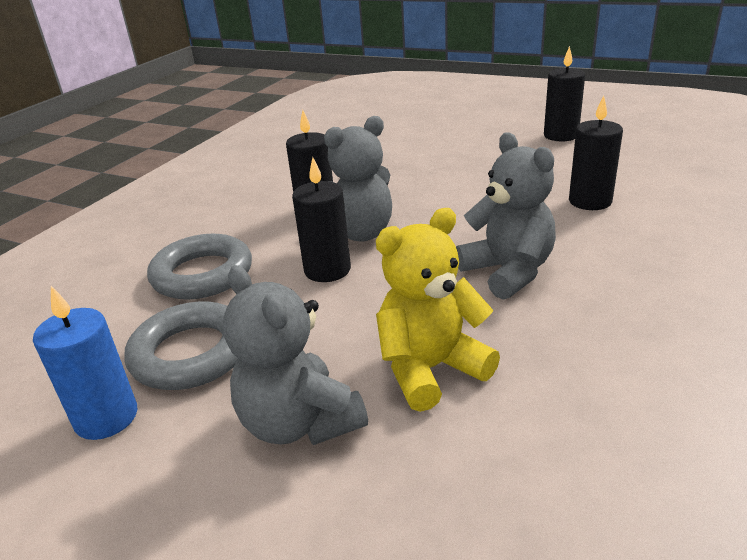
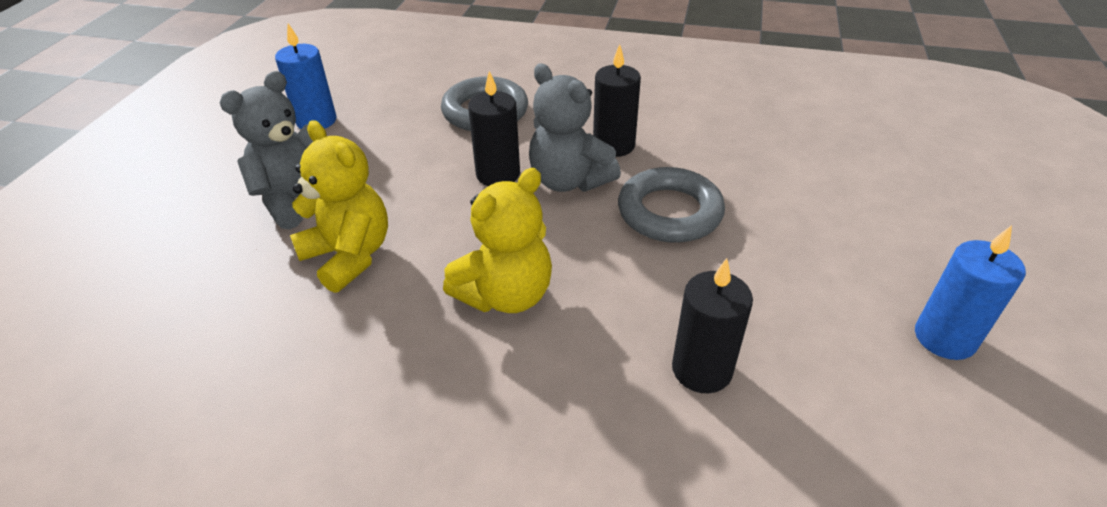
camera: 75 degrees right, 10 degrees up
(191, 353) = (379, 134): grey ring -> grey ring (669, 212)
(508, 272) = (506, 295): grey teddy bear -> yellow teddy bear
(560, 135) = (944, 338): black candle -> blue candle

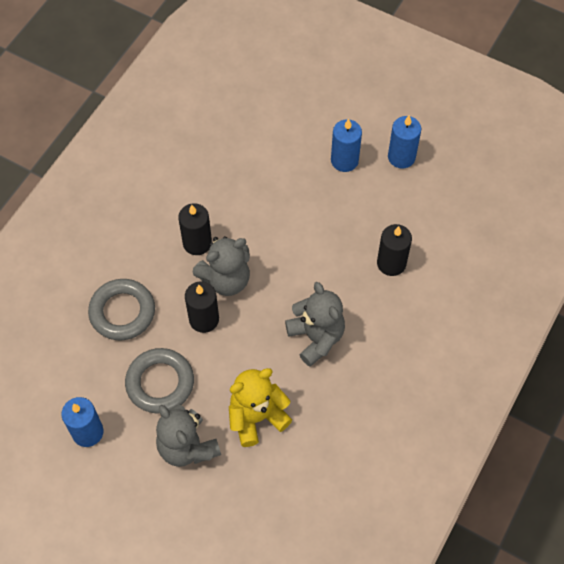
camera: 75 degrees left, 20 degrees up
(506, 295) = (316, 337): yellow teddy bear -> grey teddy bear
(669, 212) = (275, 235): grey ring -> grey ring (160, 383)
(866, 261) = (344, 160): none -> blue candle

